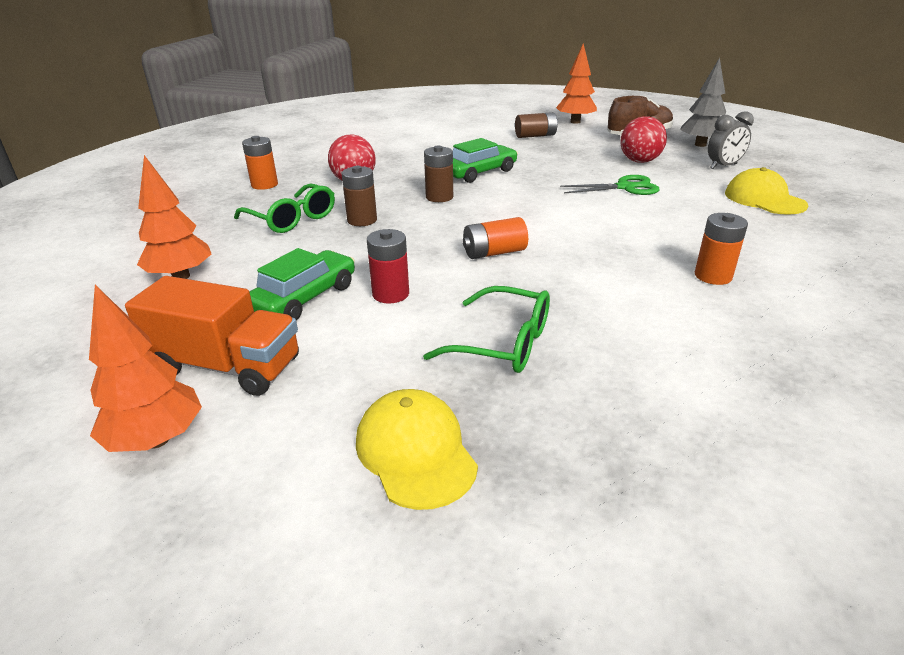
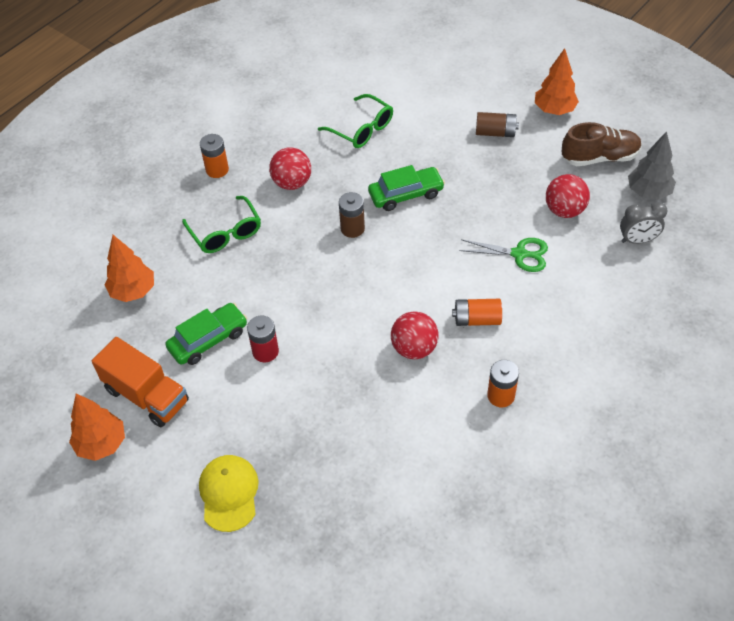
camera: 20 degrees right, 20 degrees up
(362, 220) = (278, 249): brown battery -> none
(494, 253) = (358, 322): orange battery -> orange battery (477, 319)
(503, 343) = (316, 423): green glasses -> green glasses (362, 129)
(577, 260) = (414, 348): none -> red ball
(764, 199) = (628, 306): yellow cap -> none

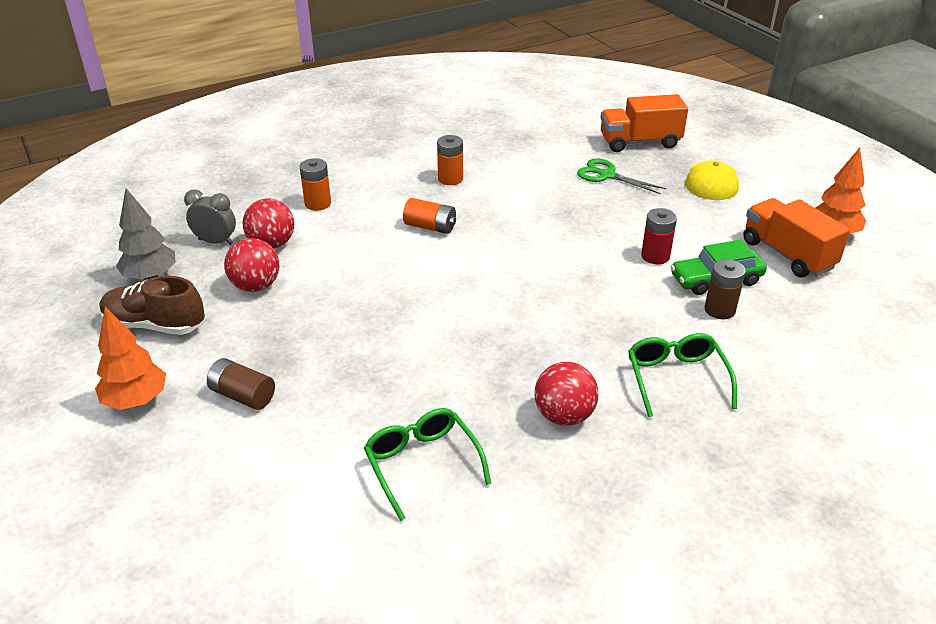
camera: 160 degrees left, 15 degrees down
(133, 291) = (806, 347): orange tree -> none
(217, 170) = (672, 471): orange battery -> orange battery (318, 203)
(326, 548) = (639, 142): none -> orange truck
(352, 228) = (509, 337): brown battery -> brown battery (719, 310)
(406, 194) = (420, 355): green car -> none
(414, 348) = (505, 223): red ball -> red ball (272, 244)
(519, 254) = (343, 262): green scissors -> green scissors (607, 175)

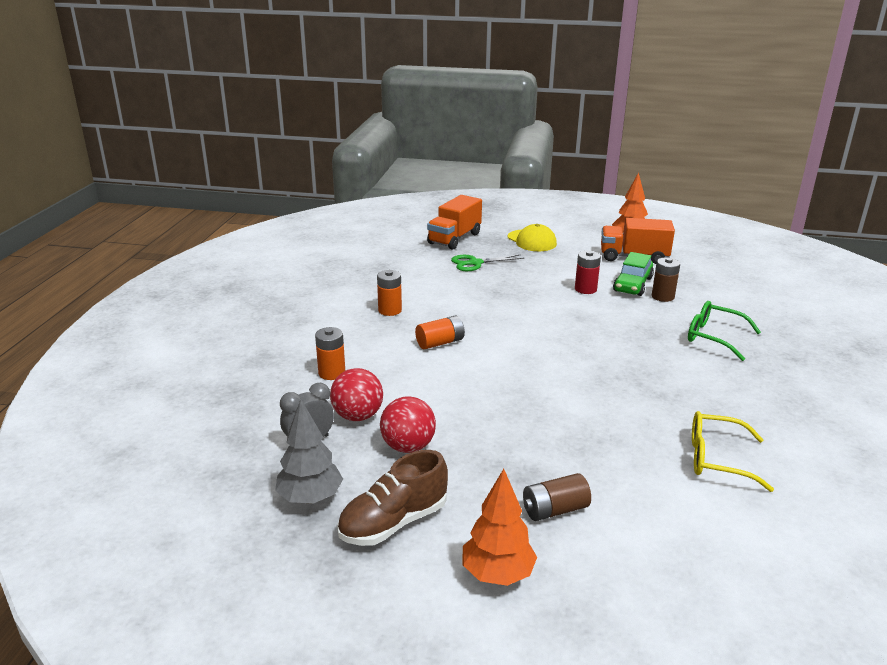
camera: 50 degrees left, 10 degrees down
(422, 464) = (716, 459): green glasses -> yellow glasses
(564, 416) = (714, 386): red ball -> none

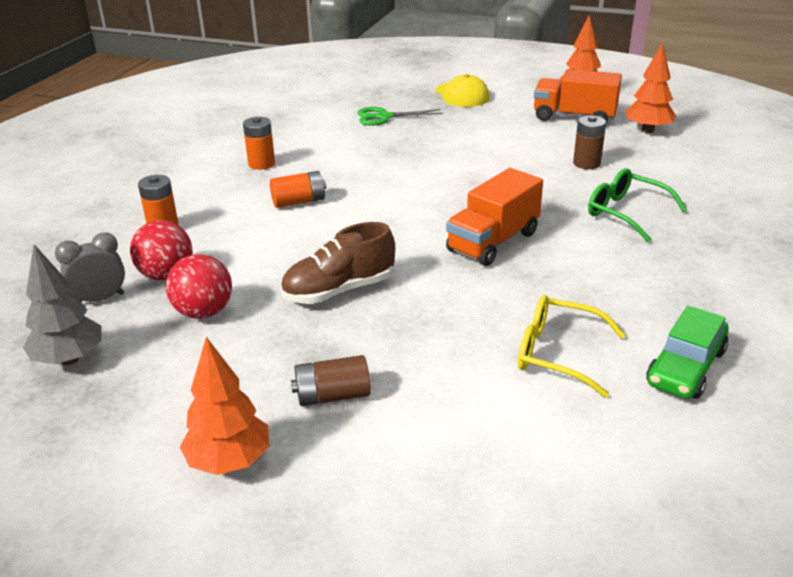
camera: 10 degrees right, 5 degrees up
(393, 523) = (144, 394): brown shoe -> brown shoe (339, 290)
(454, 238) = (374, 89): orange truck -> orange truck (493, 242)
(585, 289) = (497, 151): red battery -> none
(632, 284) = (557, 148): green car -> green car (685, 367)
(697, 266) = (647, 130): none -> orange tree

